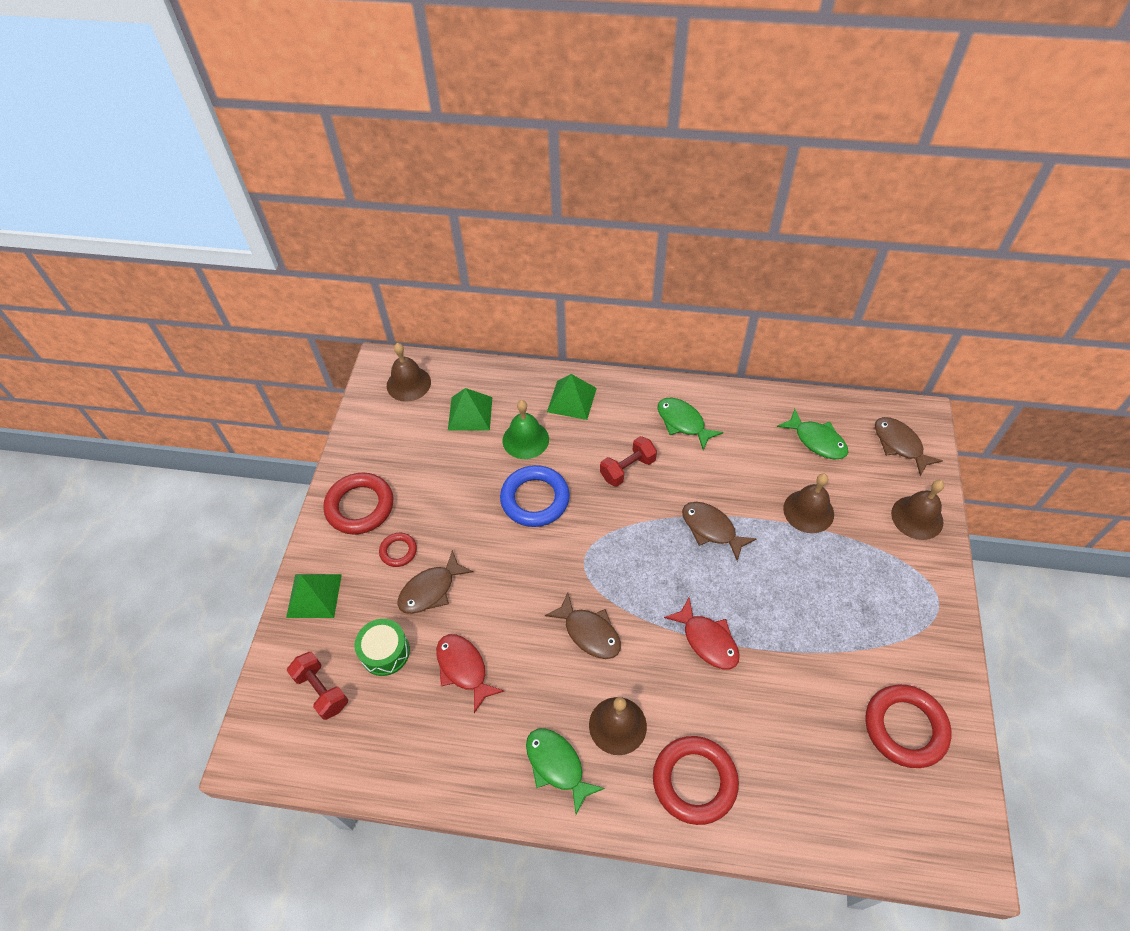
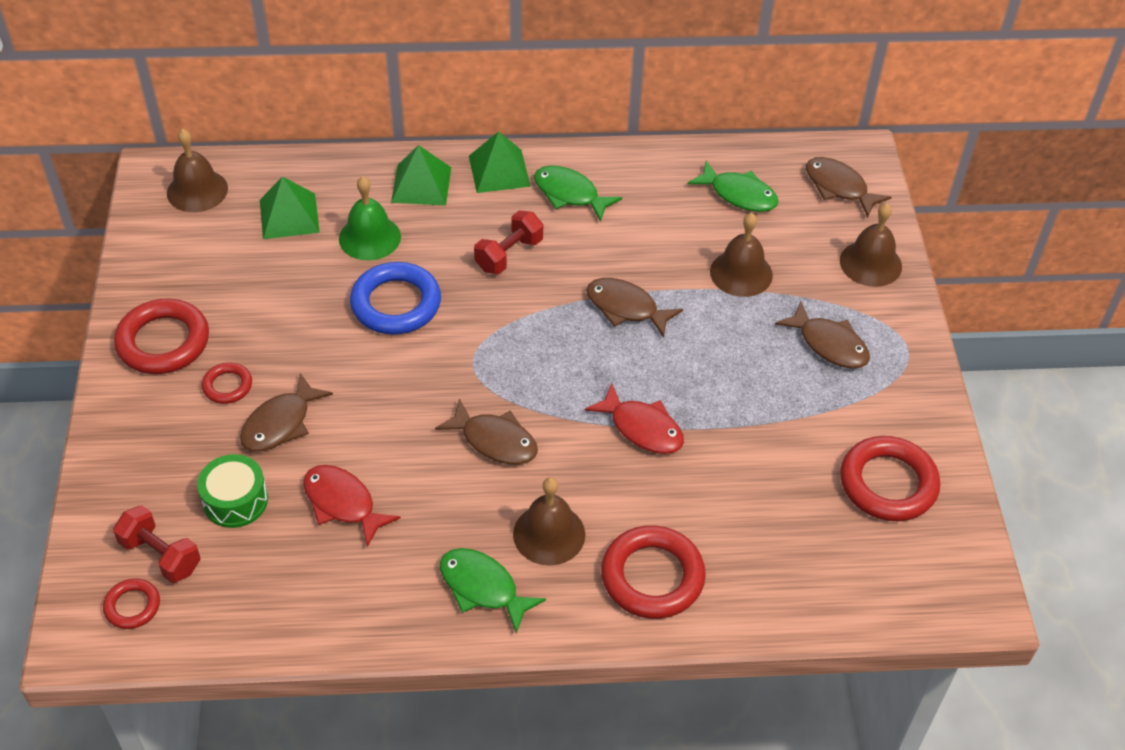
camera: 15 degrees left, 5 degrees down
(292, 732) = (132, 606): none -> red ring
(314, 595) = (125, 451): green pyramid -> green pyramid (499, 171)
(872, 587) = (829, 344): none -> brown fish

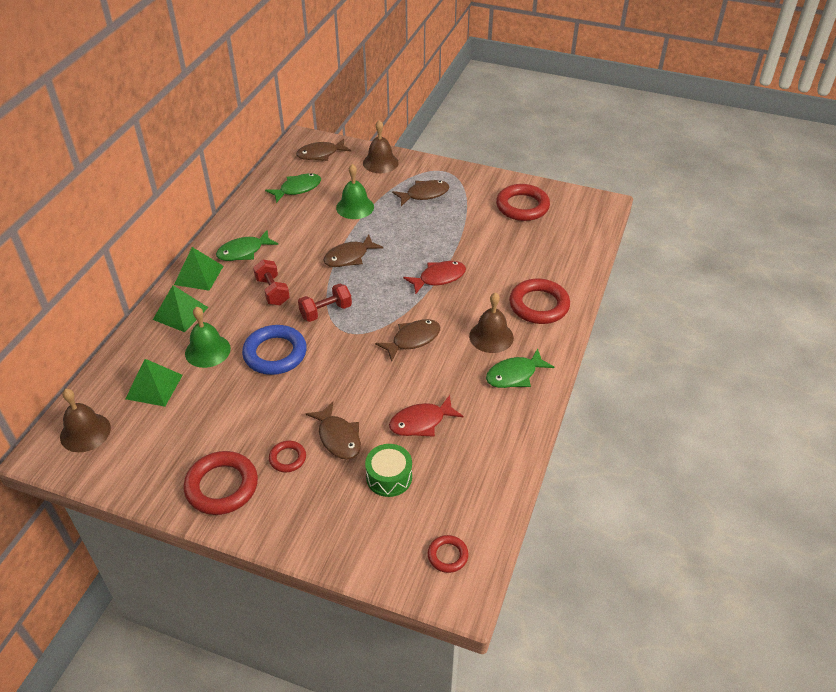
camera: 65 degrees left, 5 degrees down
(161, 555) = (413, 530): red dumbbell -> red dumbbell (326, 311)
(741, 273) = (355, 207): brown bell -> green bell

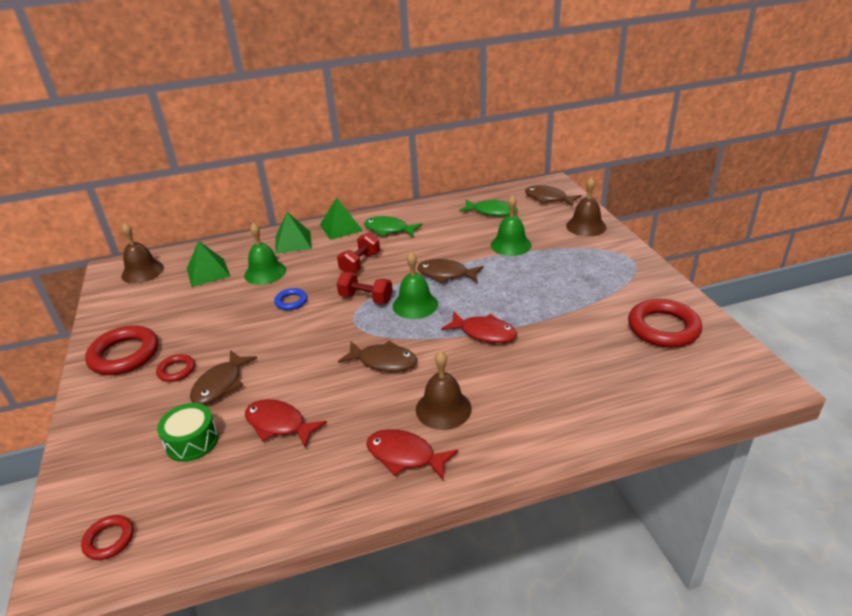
camera: 55 degrees right, 10 degrees down
(275, 353) = (291, 301): blue ring -> blue ring, size x0.52
(366, 291) = (415, 305): none -> green bell
(424, 194) = (583, 267): brown fish -> none
(514, 375) = (405, 456): green fish -> red fish
(539, 305) = (531, 418): red ring -> none

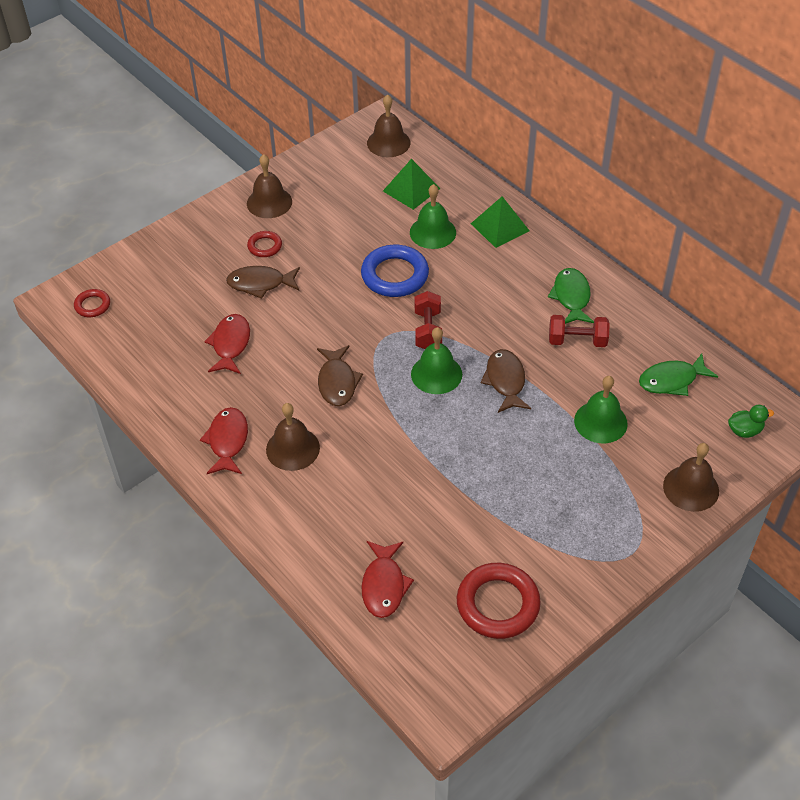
camera: 65 degrees right, 15 degrees up
(124, 355) = (269, 202): red ring -> brown bell
(192, 441) = (192, 300): green drum -> none
(291, 301) = (395, 275): blue ring -> blue ring, size x1.91
(341, 227) = (552, 253): green pyramid -> none
(360, 264) = (488, 300): red dumbbell -> red dumbbell (577, 341)
(484, 333) = (415, 446): red fish -> red fish (384, 585)
(491, 212) = (672, 380): green fish -> green fish turned 75 degrees clockwise
(548, 198) = (744, 431): brown fish -> green duck

